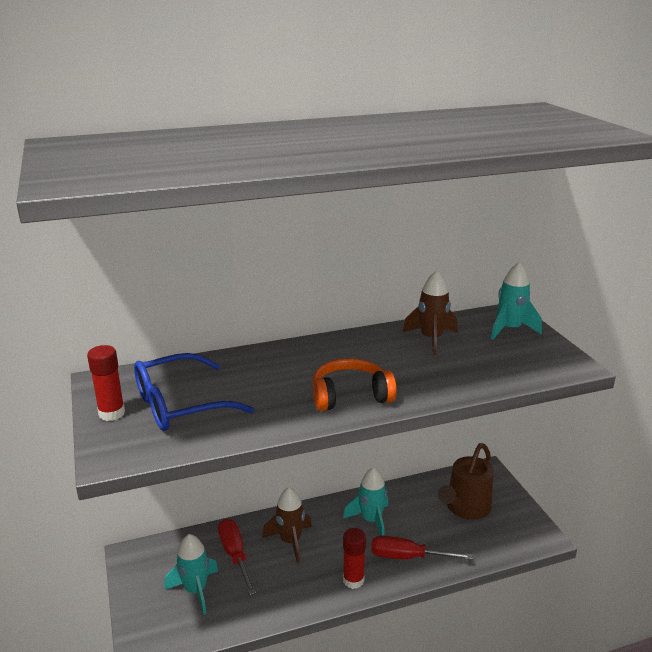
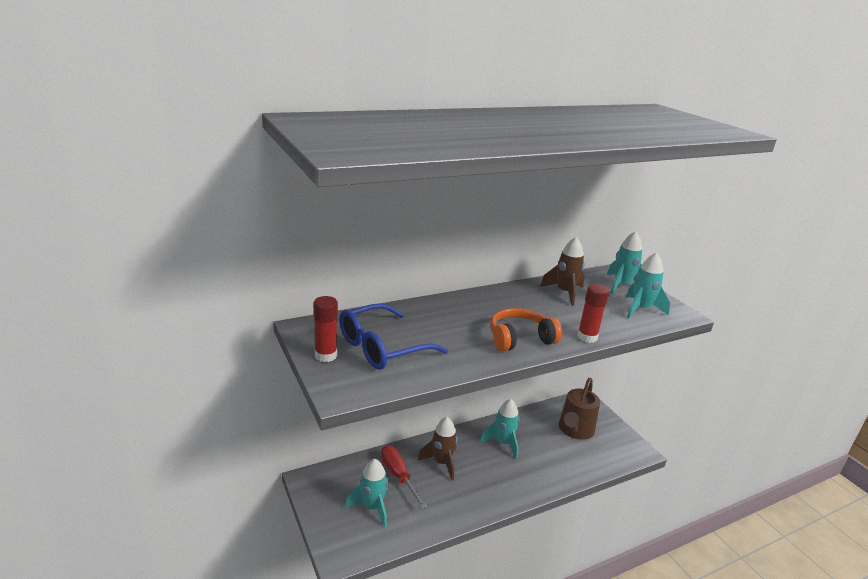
camera: 10 degrees left, 0 degrees up
(353, 580) = (501, 492): red glue stick -> red glue stick (587, 337)
(407, 557) = (539, 471): red screwdriver -> none
(521, 360) = (640, 309): none -> turquoise rocket

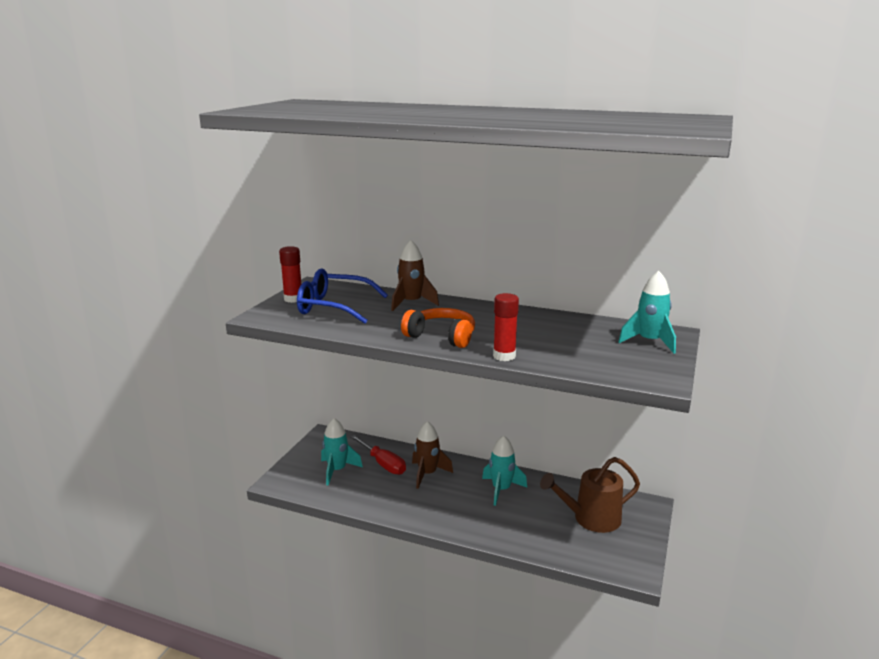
camera: 50 degrees right, 5 degrees down
(398, 476) = (383, 464): red screwdriver -> red screwdriver turned 120 degrees clockwise
(564, 293) = (566, 327): brown rocket -> brown rocket (411, 303)
(640, 309) = (618, 361): turquoise rocket -> none

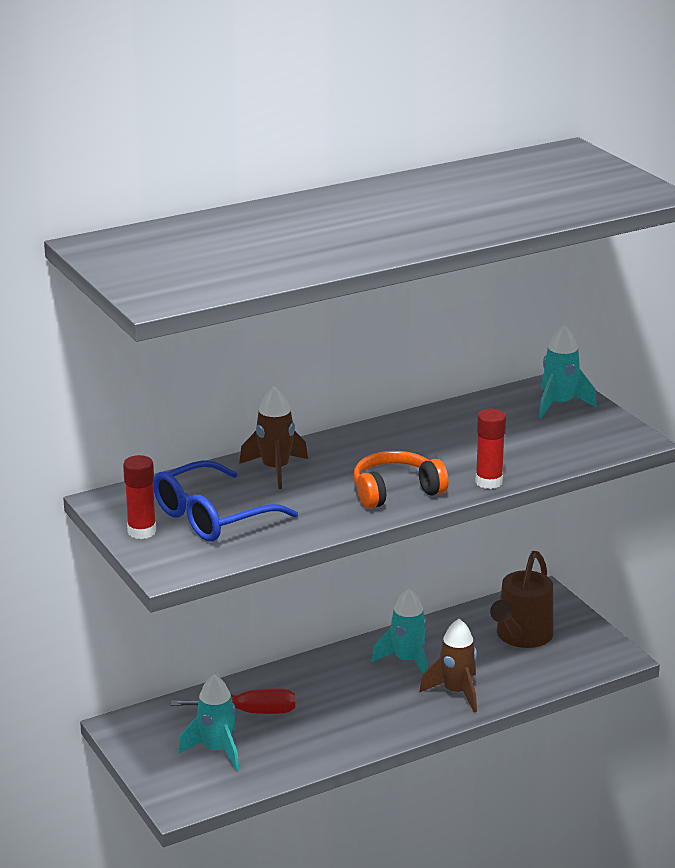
camera: 50 degrees left, 5 degrees up
(427, 474) = (313, 692): brown rocket -> brown rocket (456, 692)

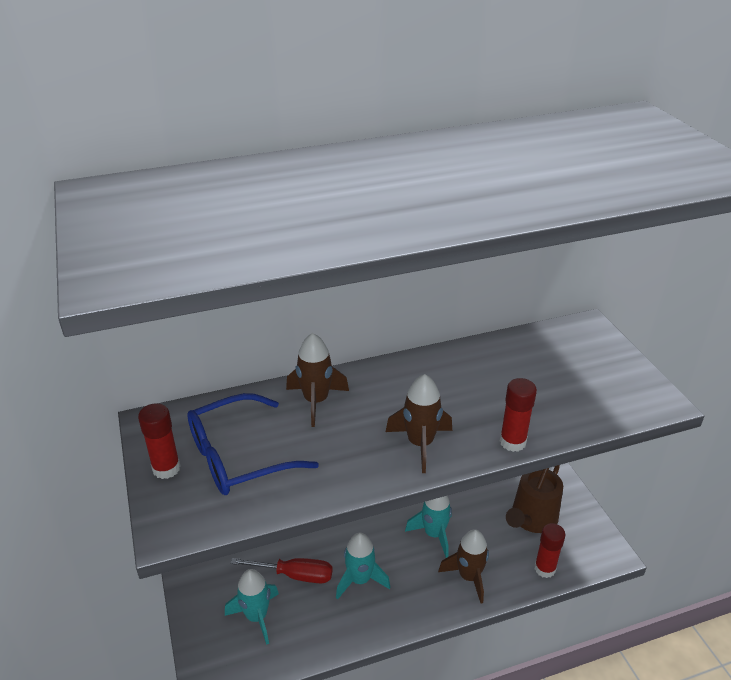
camera: 10 degrees right, 10 degrees up
(395, 491) = (420, 444): orange headphones -> brown rocket
(543, 677) = (544, 569): none -> red glue stick
(559, 404) = (590, 350): turquoise rocket -> turquoise rocket (360, 580)

